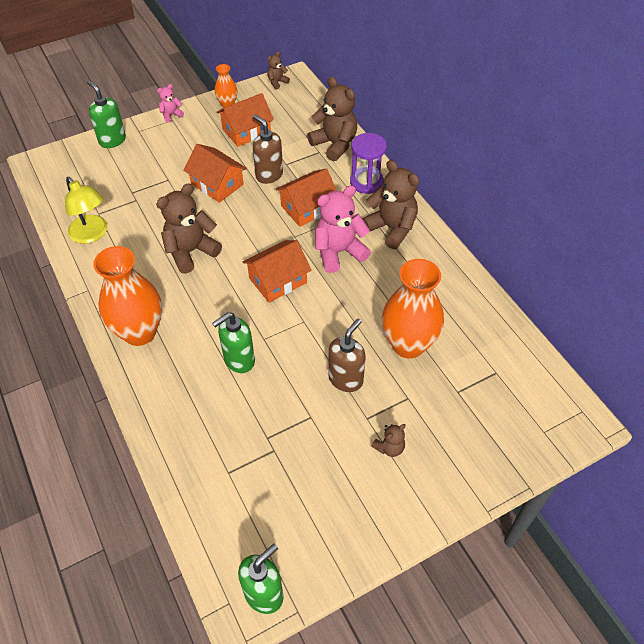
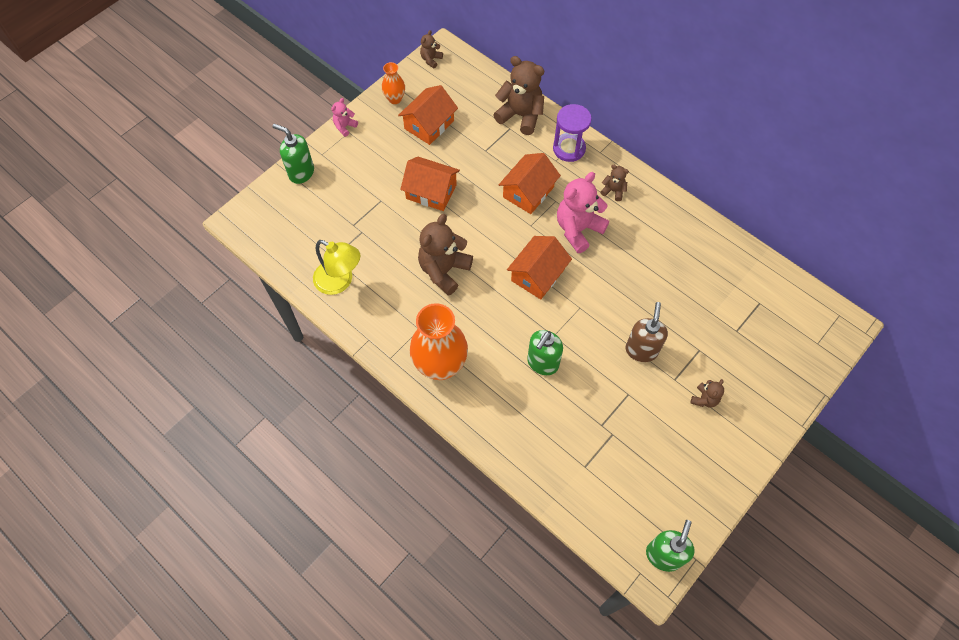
camera: 20 degrees left, 10 degrees up
(269, 175) = (475, 167): brown soap dispenser -> none
(391, 228) = (613, 191): brown teddy bear -> brown teddy bear, size x0.49
(408, 344) = (678, 301): orange vase -> none

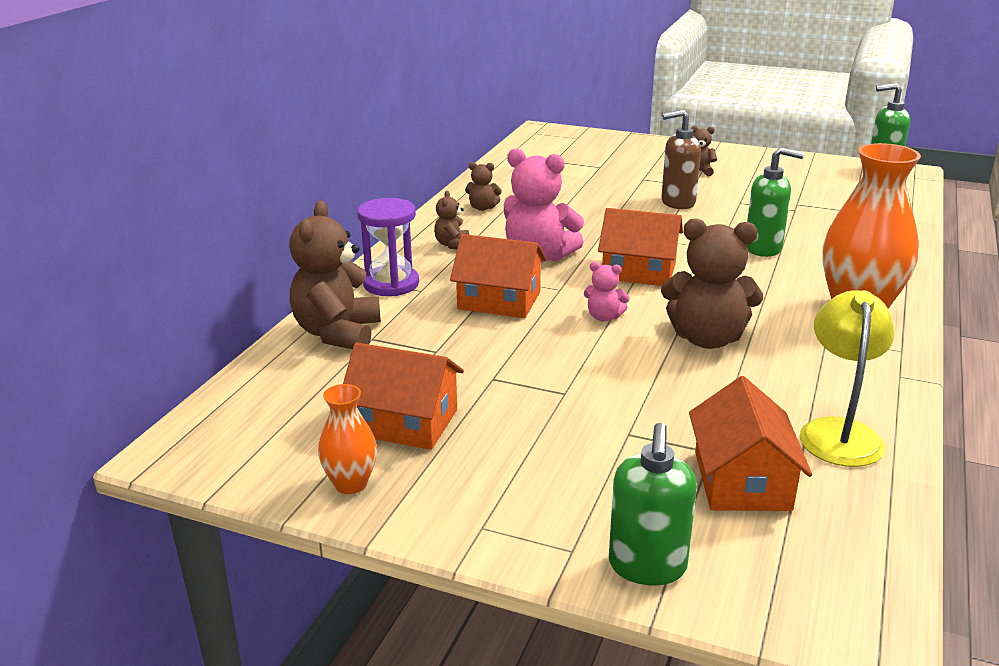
camera: 110 degrees left, 35 degrees down
(345, 127) = (469, 537): pink teddy bear -> pink teddy bear (604, 317)
(431, 60) = (210, 462): brown teddy bear -> brown teddy bear (482, 208)
(431, 191) = (564, 384): orange house -> orange house (741, 480)

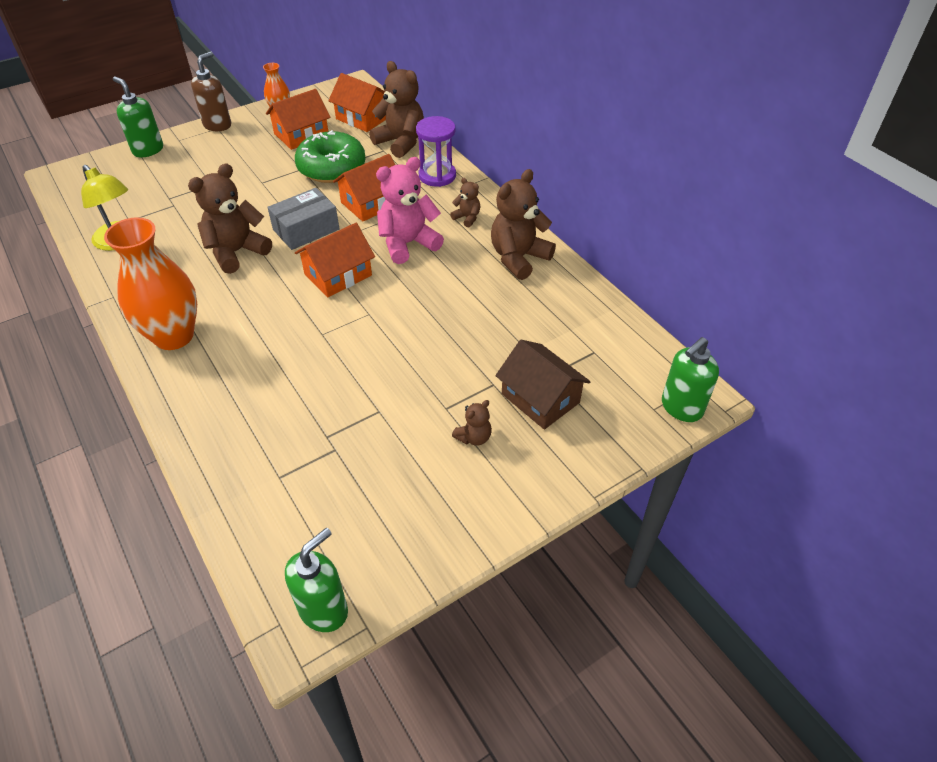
camera: 125 degrees right, 20 degrees up
(461, 356) = (331, 168): none -> green donut
(482, 208) = (518, 258): brown teddy bear -> brown teddy bear, size x2.06
(604, 317) = (306, 229): pink teddy bear -> grey box
(628, 164) = (540, 398): none -> brown house
(677, 203) = (420, 369): brown soap dispenser -> brown soap dispenser (217, 125)
(741, 480) = (144, 194): orange house -> orange house (363, 118)
(763, 248) = (292, 358): green soap dispenser -> green soap dispenser (681, 408)

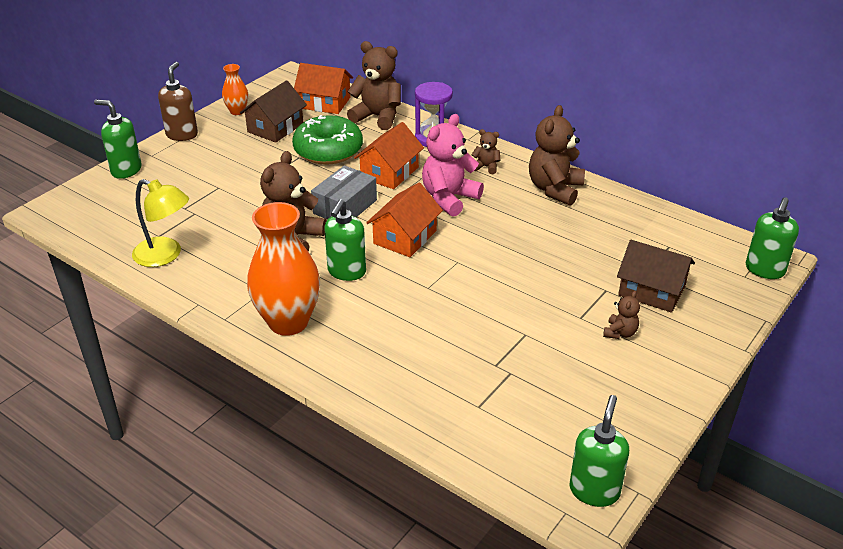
camera: 20 degrees left, 10 degrees down
(260, 298) = (346, 272): none -> green soap dispenser
(301, 135) = (275, 128): orange house -> brown house

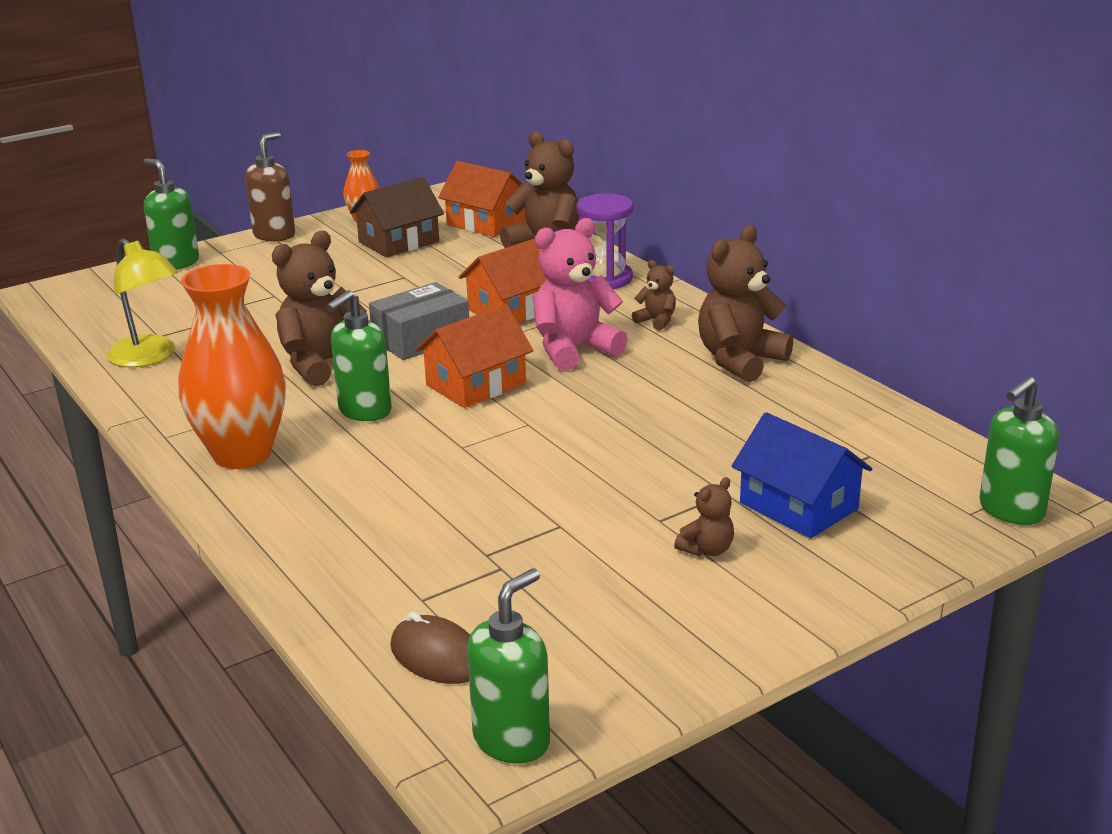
camera: 20 degrees right, 10 degrees down
(328, 150) = (448, 275): green donut -> none
(514, 445) = (437, 656): none -> brown mouse
(651, 291) = (798, 506): brown house -> blue house

